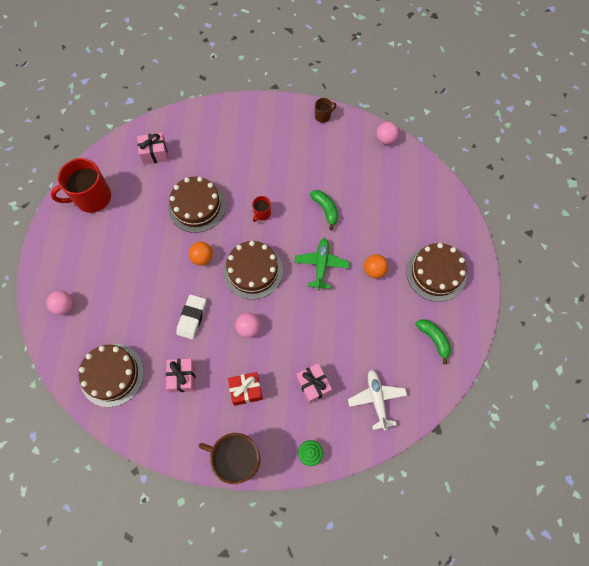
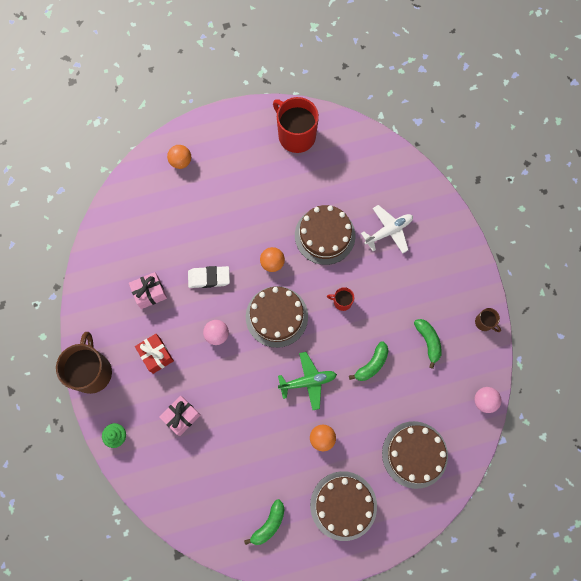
camera: 70 degrees right, 5 degrees up
(64, 306) = (181, 161): pink ball -> orange ball
(112, 375) = (132, 231): brown cake -> brown cake (414, 454)
(155, 154) = (366, 172): pink gift -> none
(322, 161) = (428, 341): none -> green banana
(376, 399) = (188, 483): white plane -> white plane (388, 231)

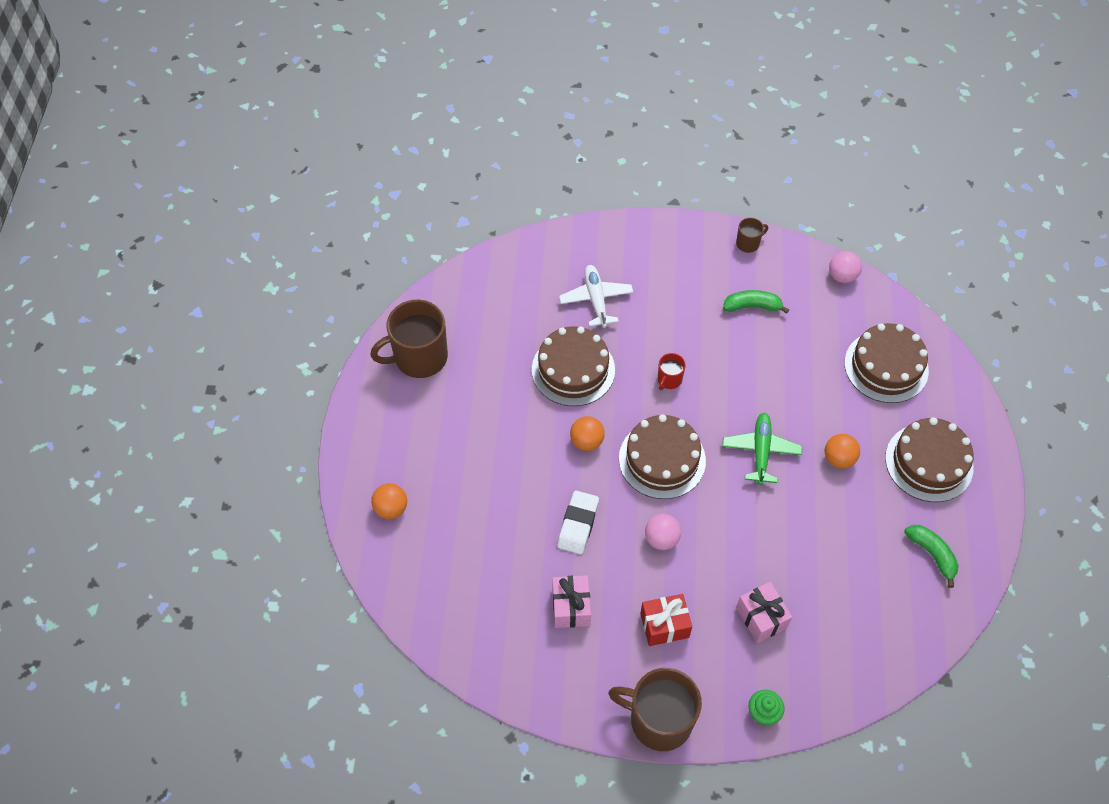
camera: 70 degrees left, 15 degrees down
(296, 135) = (419, 357): red mug -> brown mug
(372, 364) = (761, 374): green banana -> none

